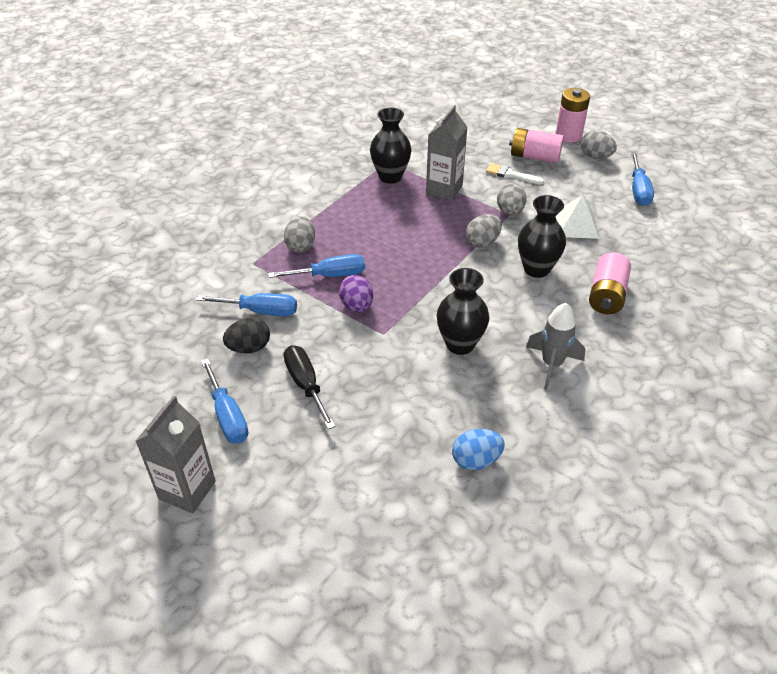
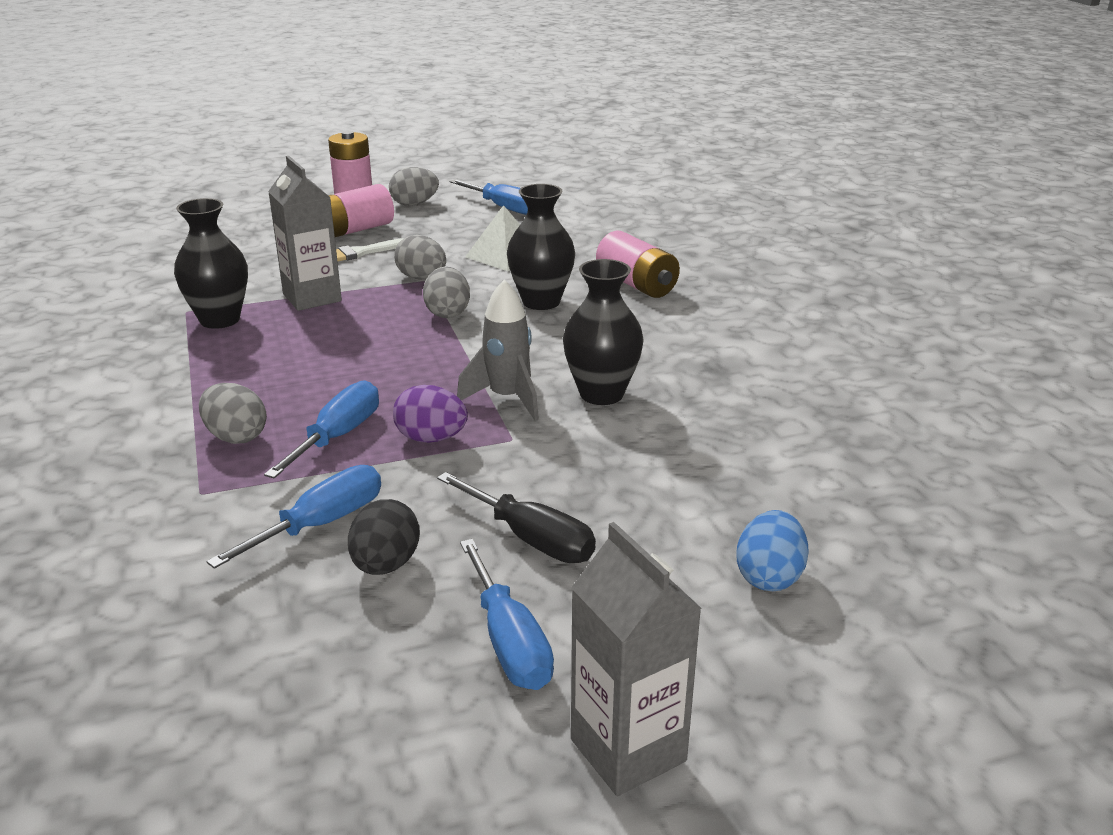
camera: 55 degrees left, 15 degrees down
(227, 416) = (509, 642): blue screwdriver -> blue screwdriver turned 60 degrees clockwise
(306, 385) = (531, 539): black screwdriver -> black screwdriver turned 150 degrees counterclockwise
(476, 460) = (806, 458): blue egg -> blue egg (769, 577)
(552, 364) = (703, 353): grey rocket -> grey rocket (507, 398)

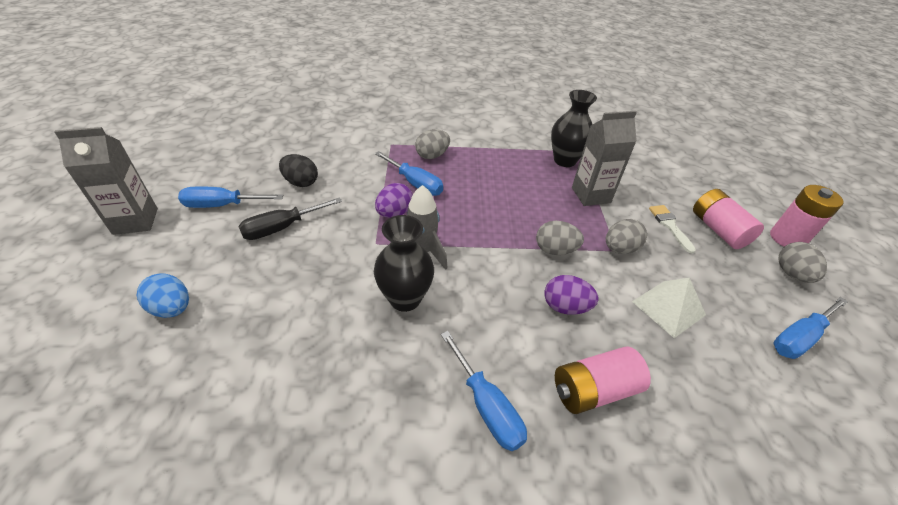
camera: 105 degrees right, 15 degrees up
(321, 524) = (344, 170): blue screwdriver -> blue screwdriver (486, 406)
(541, 302) = (565, 307): black vase -> purple egg

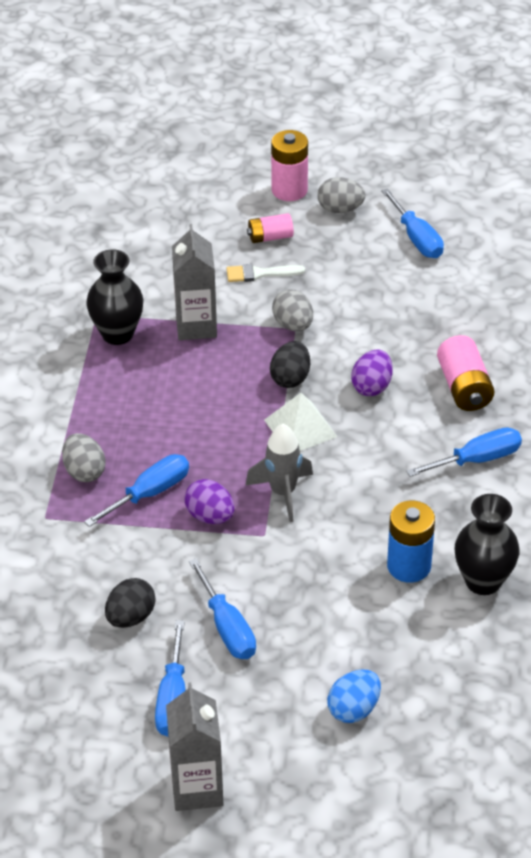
camera: 80 degrees left, 0 degrees up
(282, 228) = (227, 628): black screwdriver -> blue screwdriver
(334, 345) = (409, 566): none -> blue battery
(405, 299) = (353, 510): black vase -> black vase (483, 581)
(555, 250) = (290, 378): grey egg -> black egg
(668, 308) = (378, 312): white pyramid -> white pyramid (300, 428)
(718, 229) = (270, 237): pink battery -> pink battery, size x0.65

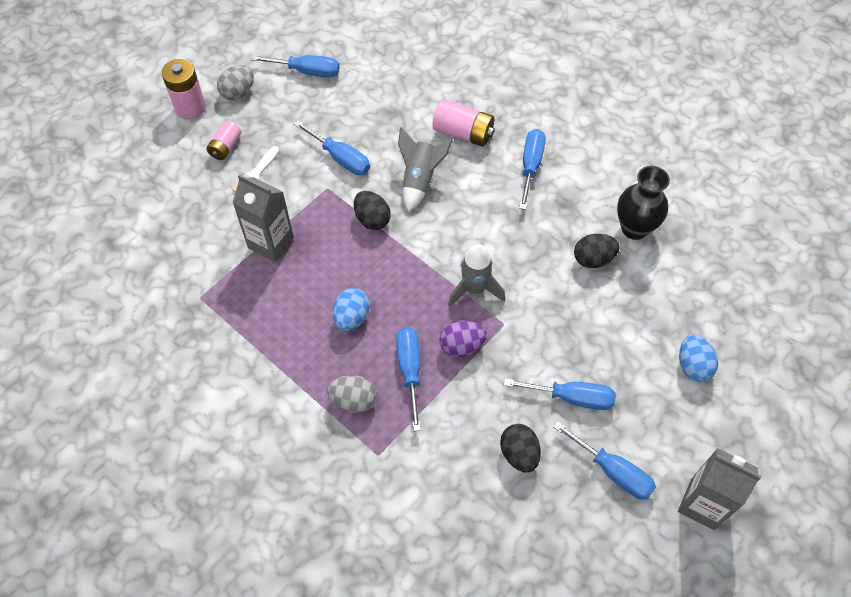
camera: 55 degrees left, 15 degrees up
(117, 334) = (233, 296): black vase -> none
(169, 423) = (351, 317): none -> blue egg
(293, 325) = (323, 187): grey egg -> none
(300, 428) = (423, 242): white pyramid -> none
(338, 318) = (341, 158): none -> blue screwdriver
(372, 386) = (420, 180): purple egg -> grey rocket
(409, 566) = (593, 259): blue battery -> black egg

